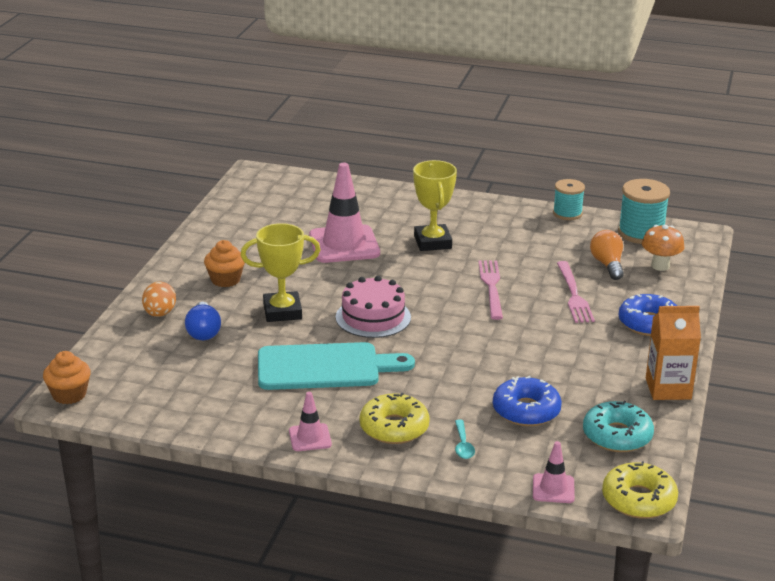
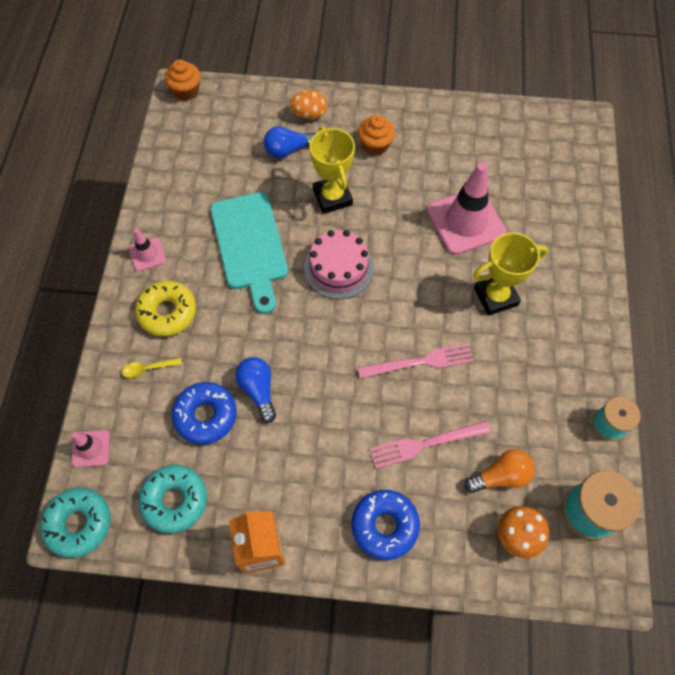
camera: 80 degrees right, 35 degrees up
(463, 445) = (148, 369): turquoise spoon -> yellow spoon
(503, 377) = (258, 390): none -> blue light bulb
(638, 500) = (79, 524): yellow donut -> turquoise donut

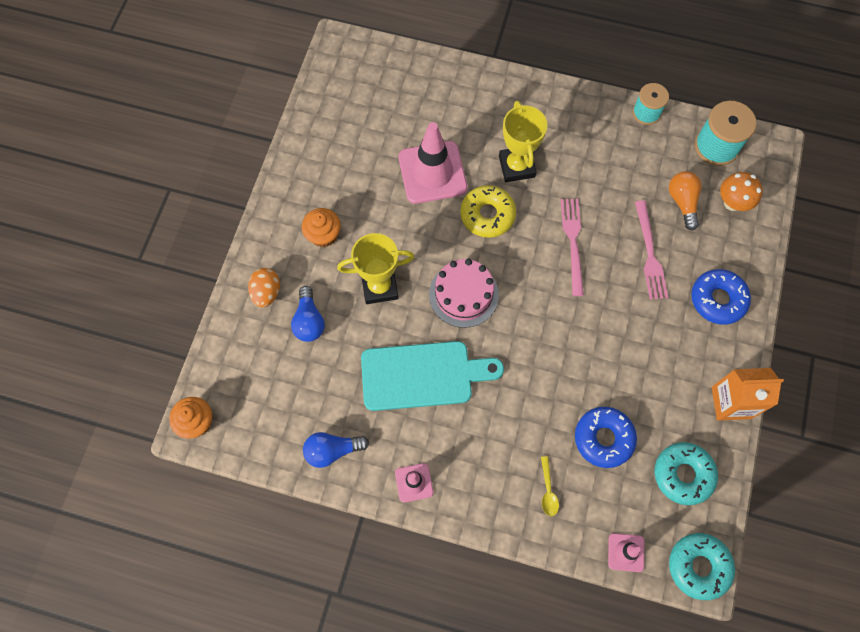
camera: 80 degrees left, 5 degrees up
(167, 312) = (487, 466): yellow donut -> yellow donut (487, 215)
(258, 390) = (583, 387): blue light bulb -> blue light bulb (332, 450)

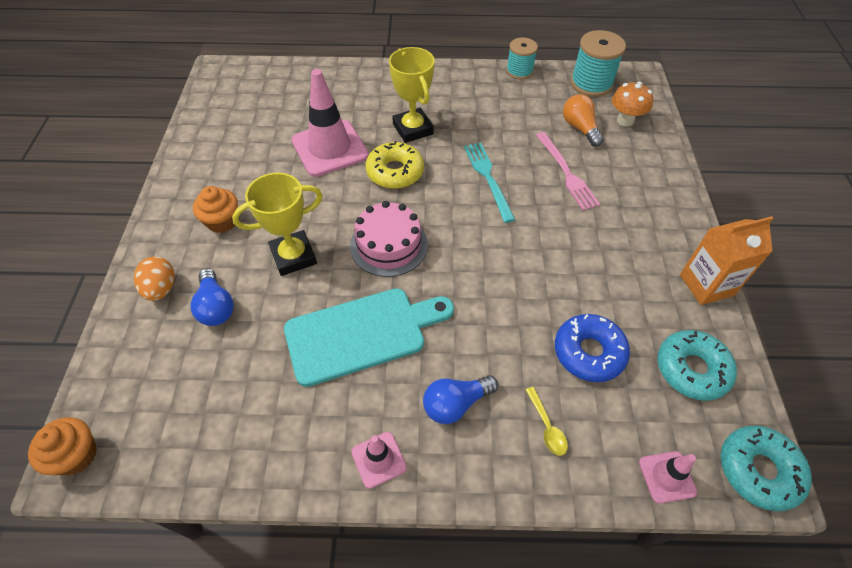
camera: 15 degrees left, 15 degrees down
(332, 450) = (265, 446): blue light bulb -> blue light bulb (455, 404)
(573, 242) = (488, 178): pink fork -> turquoise fork
(717, 299) = (648, 197): blue donut -> none

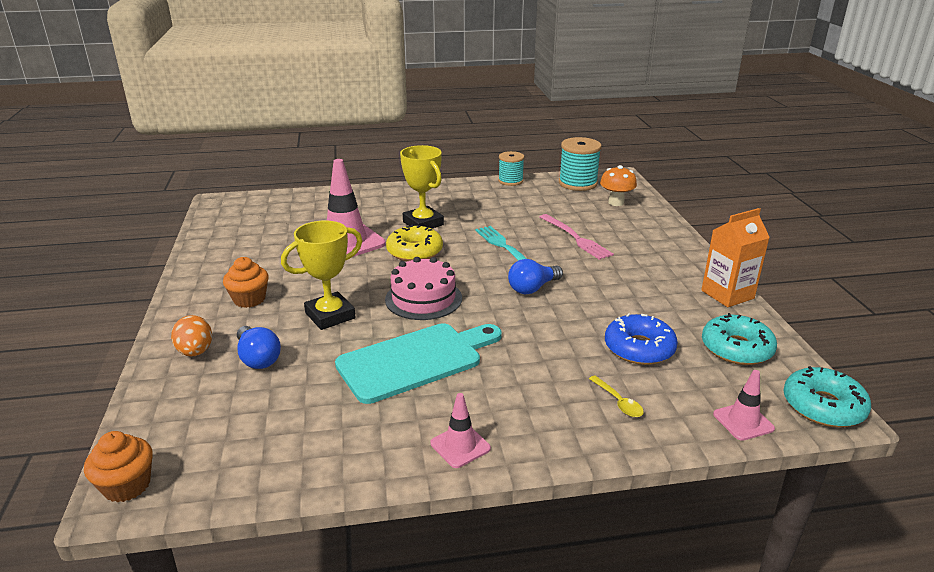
camera: 10 degrees left, 25 degrees down
(455, 404) = (524, 397): blue light bulb -> blue light bulb (532, 288)
(580, 128) = (577, 210): orange light bulb -> none

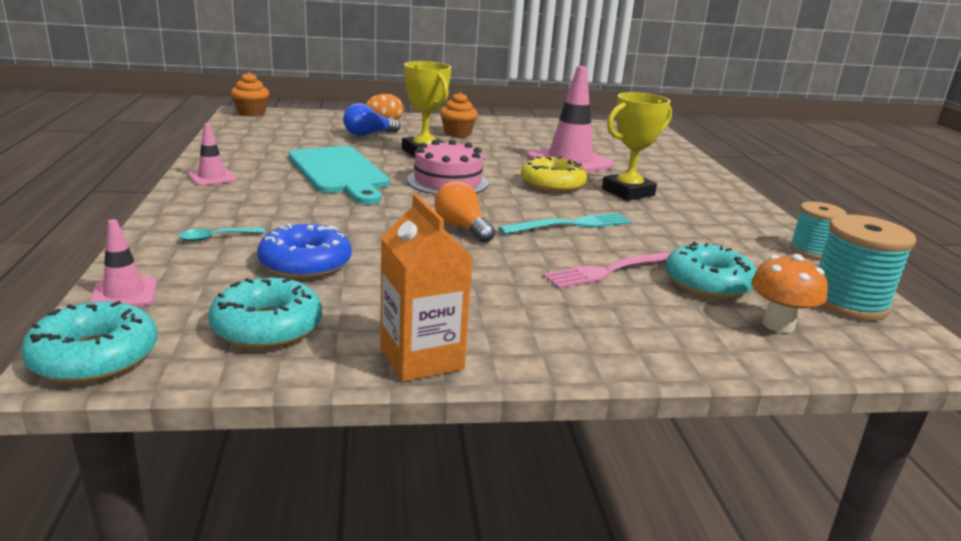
camera: 90 degrees right, 5 degrees down
(532, 288) = (462, 228): blue light bulb -> orange light bulb
(576, 213) = (707, 283): none -> turquoise donut
(618, 402) = (216, 237): yellow spoon -> turquoise spoon

